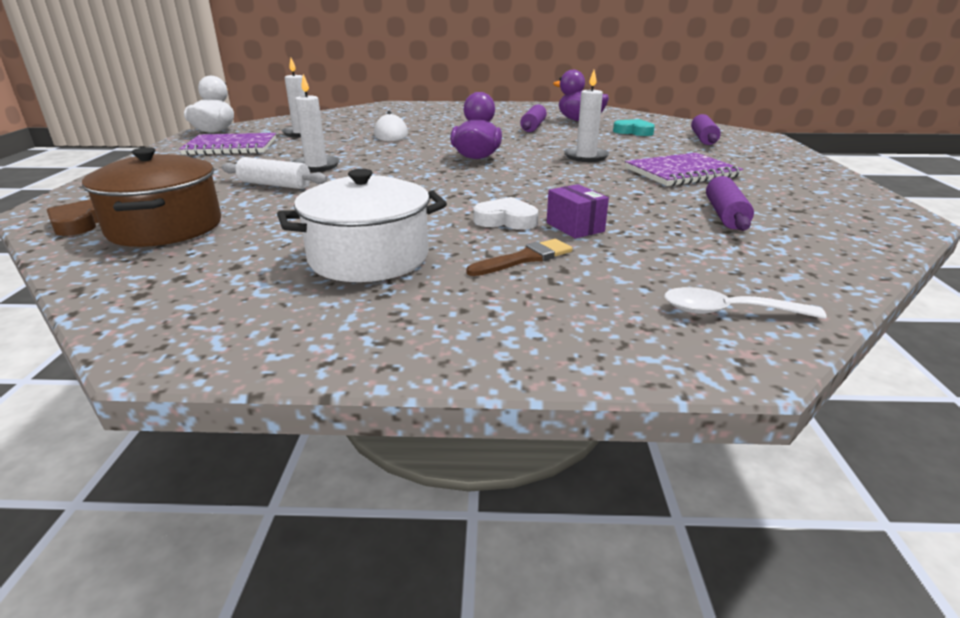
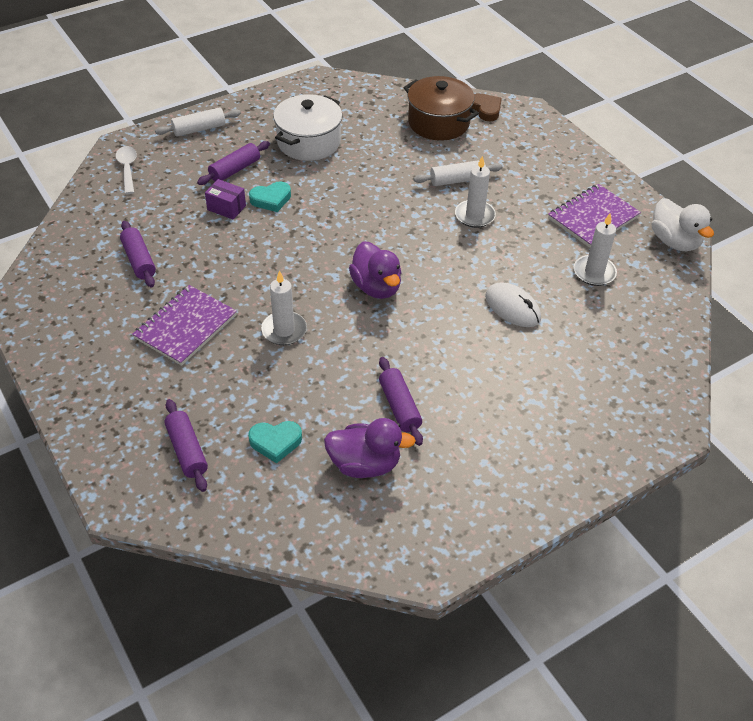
camera: 145 degrees right, 20 degrees up
(506, 220) = (271, 199): white heart -> turquoise heart
(525, 258) = (235, 170): brown brush -> purple rolling pin
(536, 335) = (199, 129): none -> white rolling pin
(728, 311) = (127, 169): white spoon -> white spoon turned 75 degrees counterclockwise

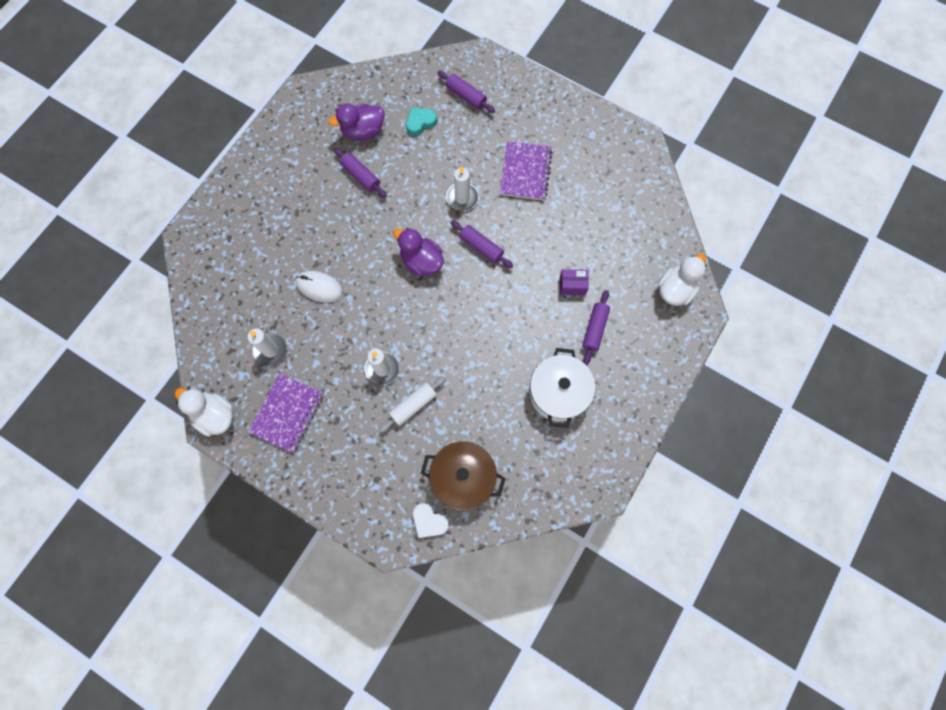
camera: 155 degrees right, 25 degrees up
(127, 169) = (675, 290): white spoon -> white duck
(139, 260) = (595, 209): purple rolling pin -> purple rolling pin (481, 247)
(199, 129) = (657, 363): white rolling pin -> none
(271, 199) = (546, 310): turquoise heart -> none
(485, 109) = (429, 521): brown heart -> white heart

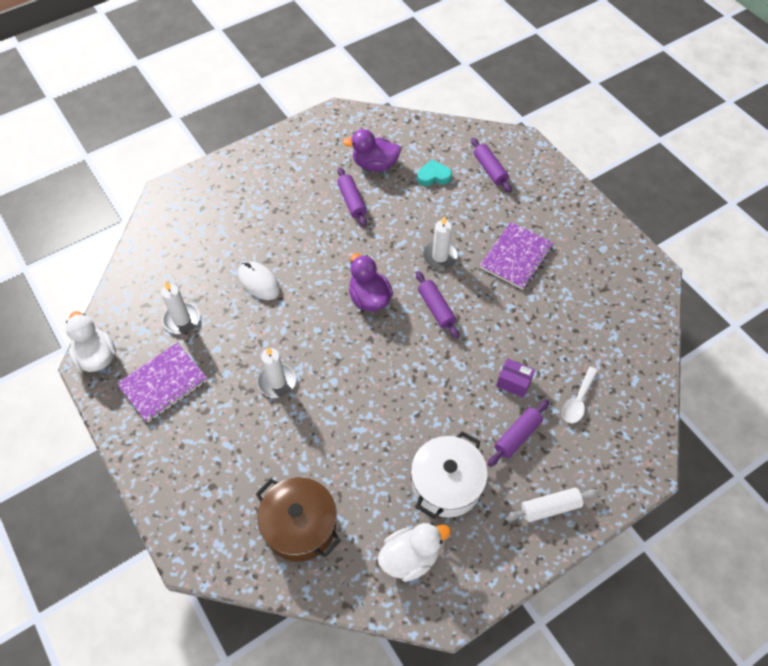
camera: 25 degrees right, 15 degrees down
(413, 405) = (288, 430): white rolling pin -> white rolling pin (550, 507)
(429, 521) = (241, 555): white heart -> none
(627, 279) = (578, 401): none -> white spoon
(675, 290) = (627, 433): white duck -> white duck (410, 557)

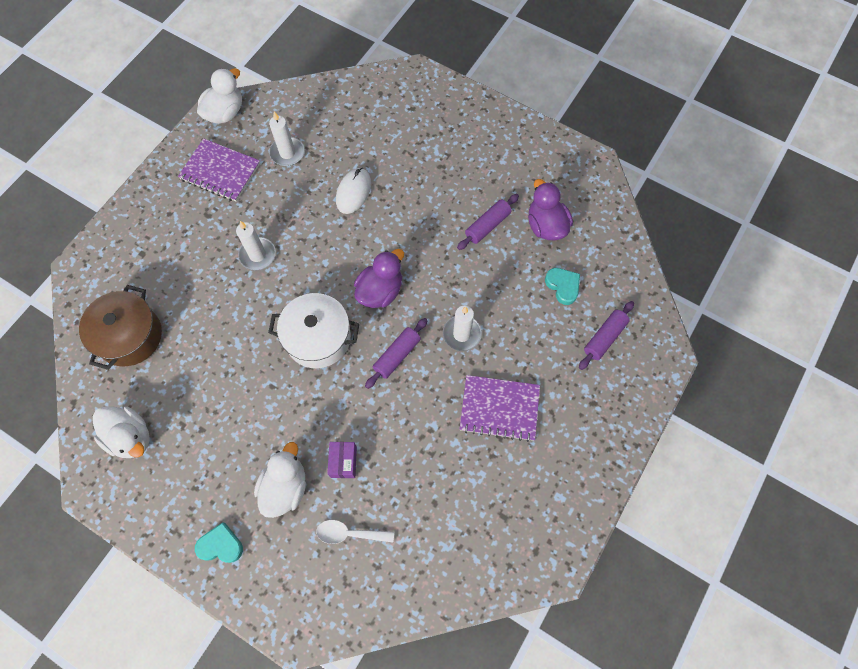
camera: 65 degrees right, 10 degrees up
(446, 484) = (211, 440): white pot -> white pot (318, 338)
(517, 436) = (285, 487): purple rolling pin -> white duck
(550, 507) = (221, 545): white rolling pin -> turquoise heart

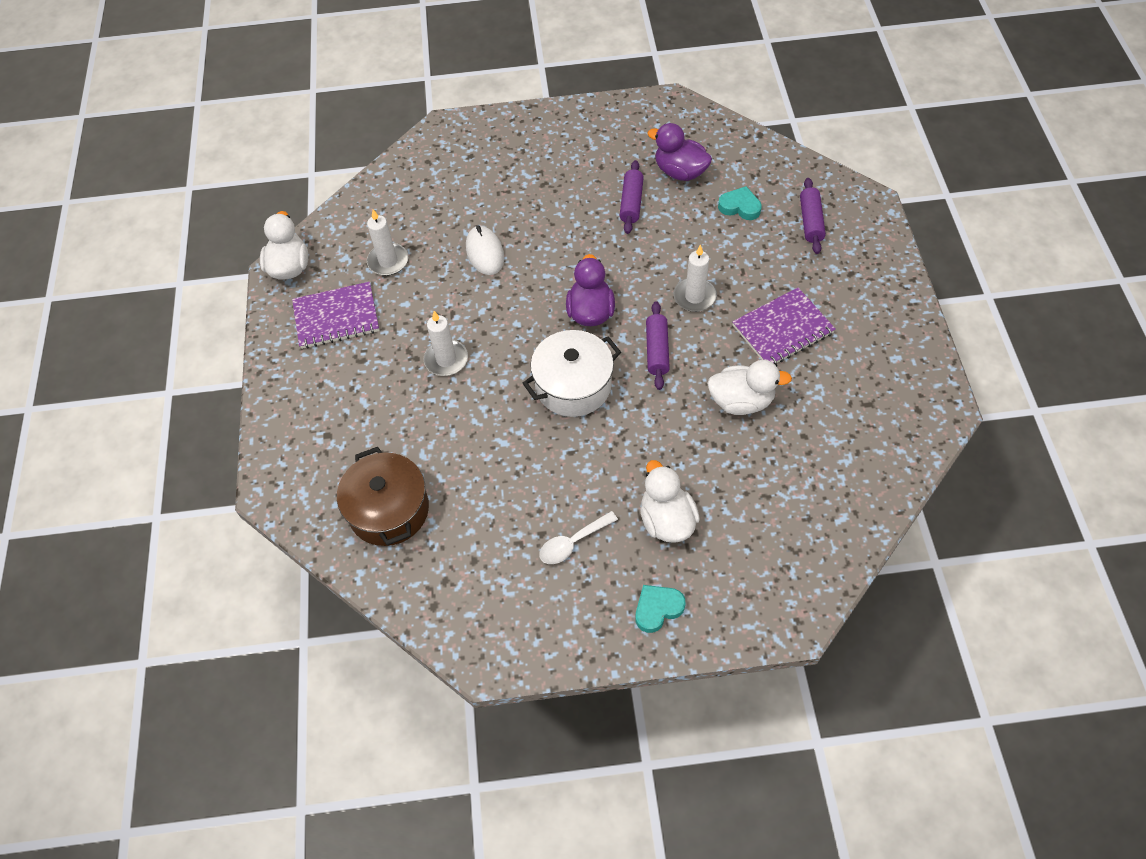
camera: 35 degrees left, 10 degrees down
(130, 437) = (479, 590): white duck -> white duck (741, 401)
(343, 462) = (696, 463): purple box -> none
(349, 533) = (759, 512): white spoon -> white spoon (572, 543)

